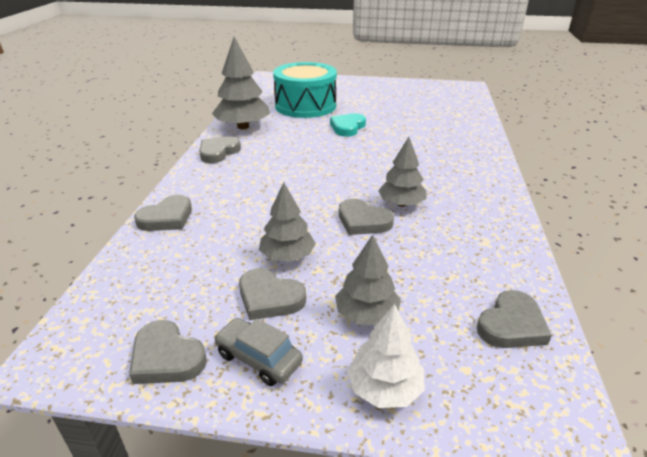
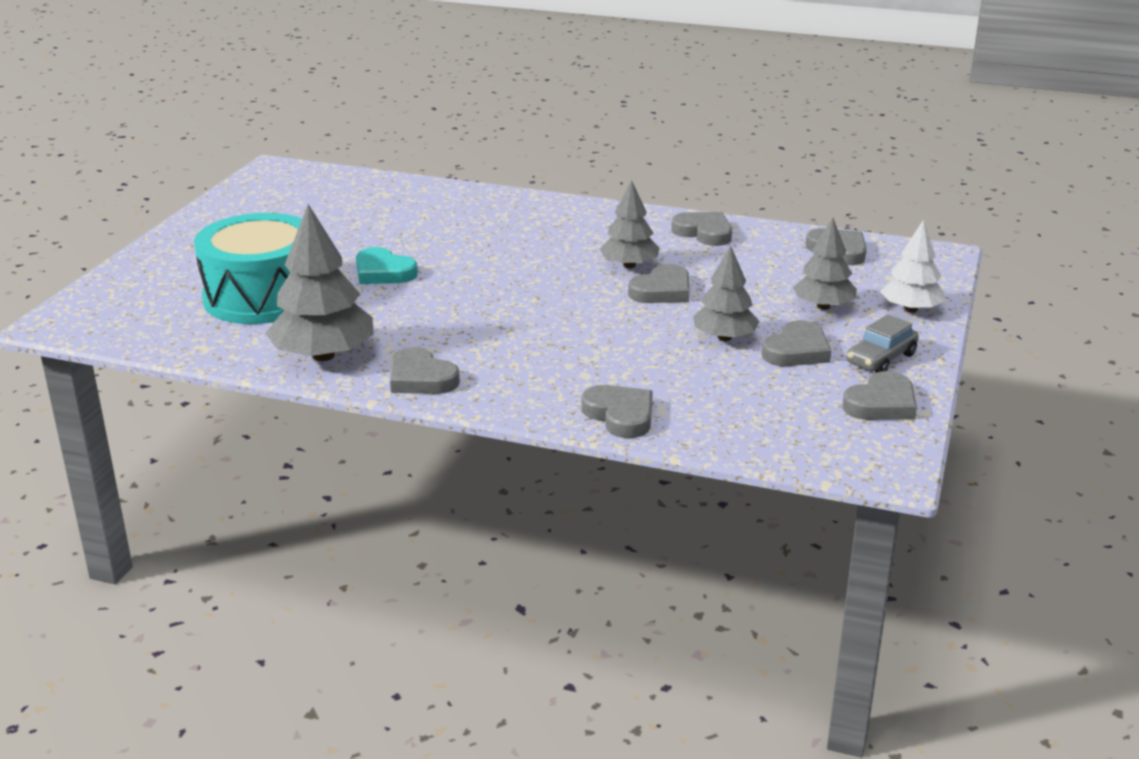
camera: 80 degrees left, 5 degrees down
(491, 234) = (704, 232): none -> grey heart

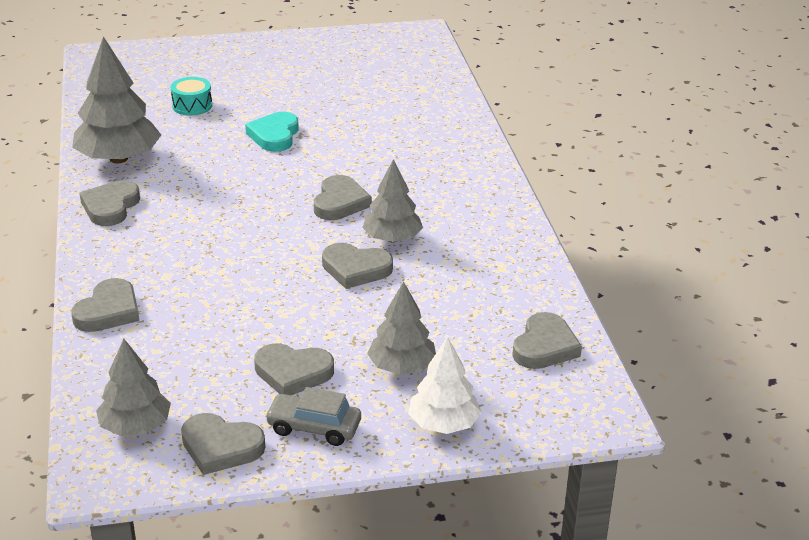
camera: 60 degrees right, 5 degrees up
(262, 297) = (192, 106): turquoise drum -> turquoise drum, size x0.41
(704, 232) = (505, 258): grey heart -> grey heart (340, 202)
(724, 337) = (288, 326): grey tree -> grey tree (135, 426)

